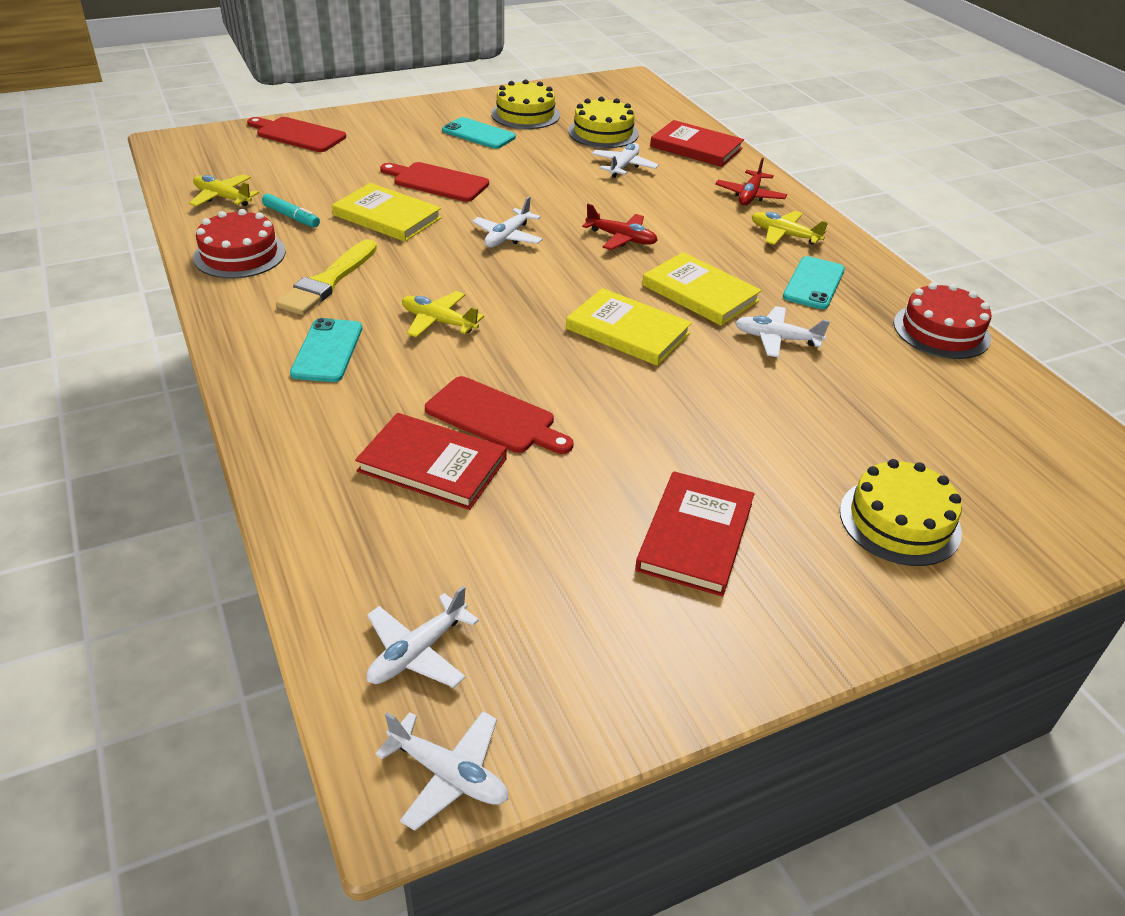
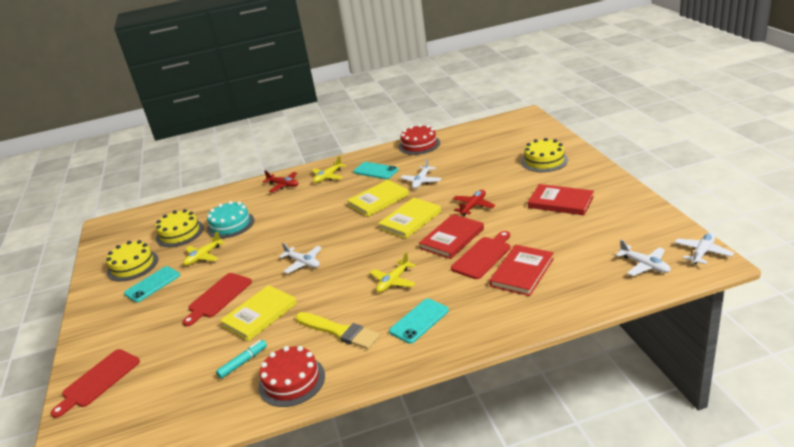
camera: 75 degrees left, 10 degrees down
(223, 197) = (196, 407): yellow plane -> yellow plane (203, 256)
(327, 351) = (419, 321): turquoise phone -> turquoise phone turned 60 degrees counterclockwise
(621, 238) = (317, 224): red plane -> red plane (473, 206)
(624, 166) = (230, 225): white plane -> turquoise cake
(696, 148) = (218, 201): red book -> red book (452, 239)

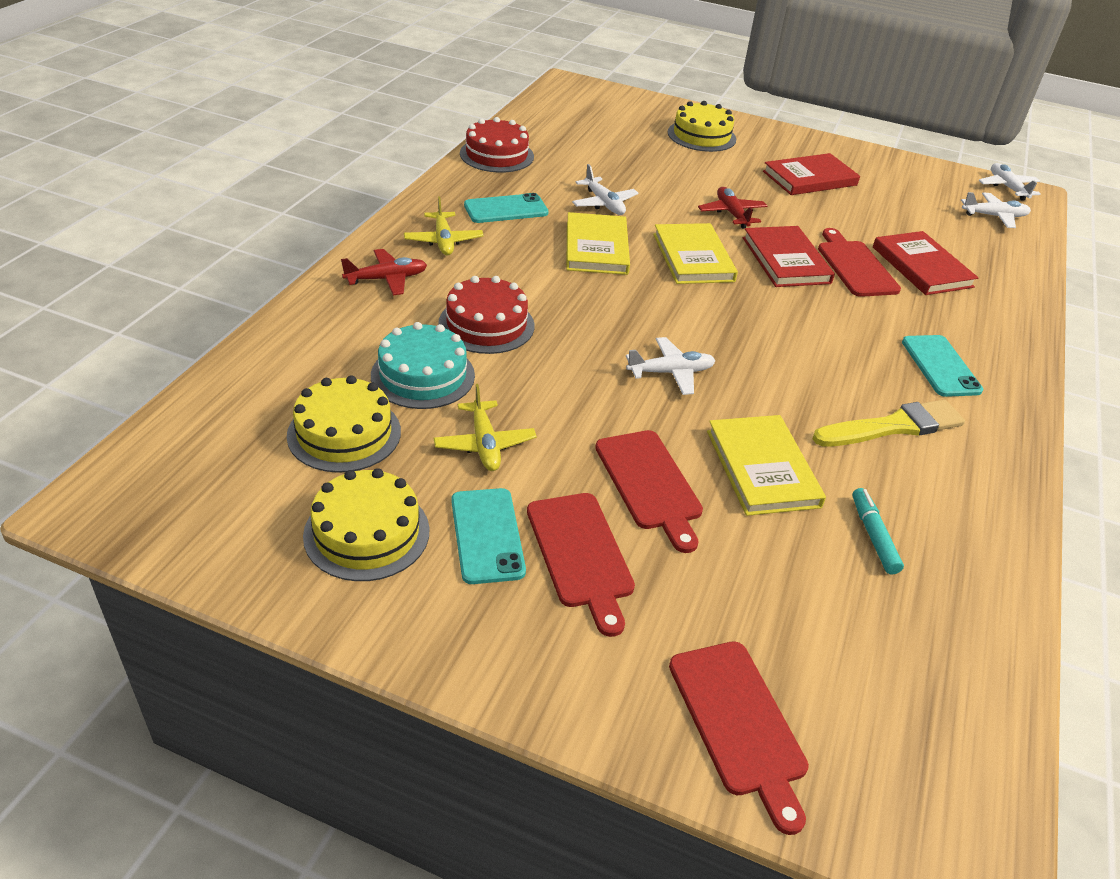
camera: 60 degrees left, 10 degrees up
(160, 306) = (581, 554): none -> red cutting board
(292, 381) = (967, 513): red cake -> red cake (486, 324)
(393, 281) = (827, 338): yellow plane -> none

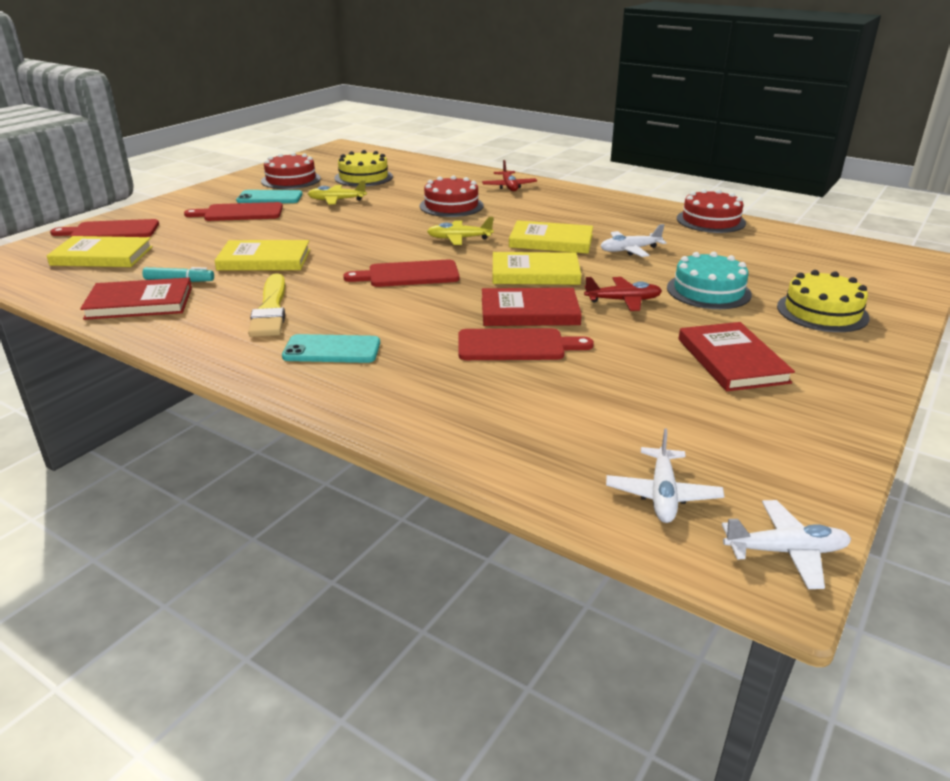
camera: 105 degrees right, 10 degrees down
(367, 533) = (291, 180): yellow cake -> red cake
(423, 375) = (404, 191): turquoise cake -> turquoise cake (708, 291)
(443, 241) = (558, 200): yellow plane -> yellow plane (459, 239)
(506, 209) = (610, 218): turquoise phone -> none
(650, 484) = (276, 231): red cutting board -> red cutting board (408, 275)
(671, 372) = (377, 247): white plane -> none
(849, 676) = (102, 256): none -> yellow book
(921, 267) = (512, 387): red book -> red book (139, 303)

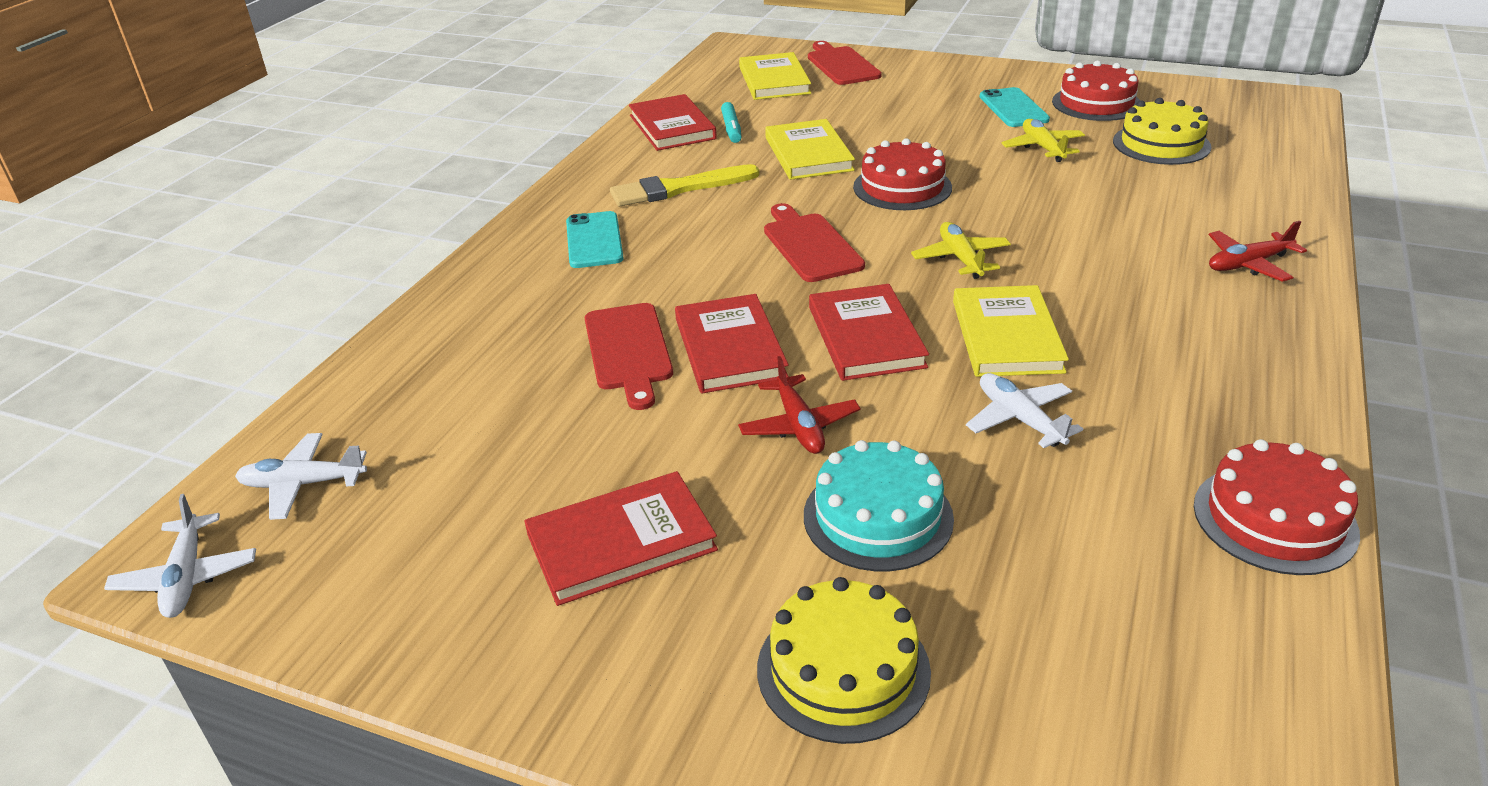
camera: 80 degrees right, 5 degrees up
(240, 213) = (945, 106): red cutting board -> none
(451, 206) = (1097, 230): red cake -> red cake (902, 187)
(535, 273) = (866, 337): yellow book -> red book

